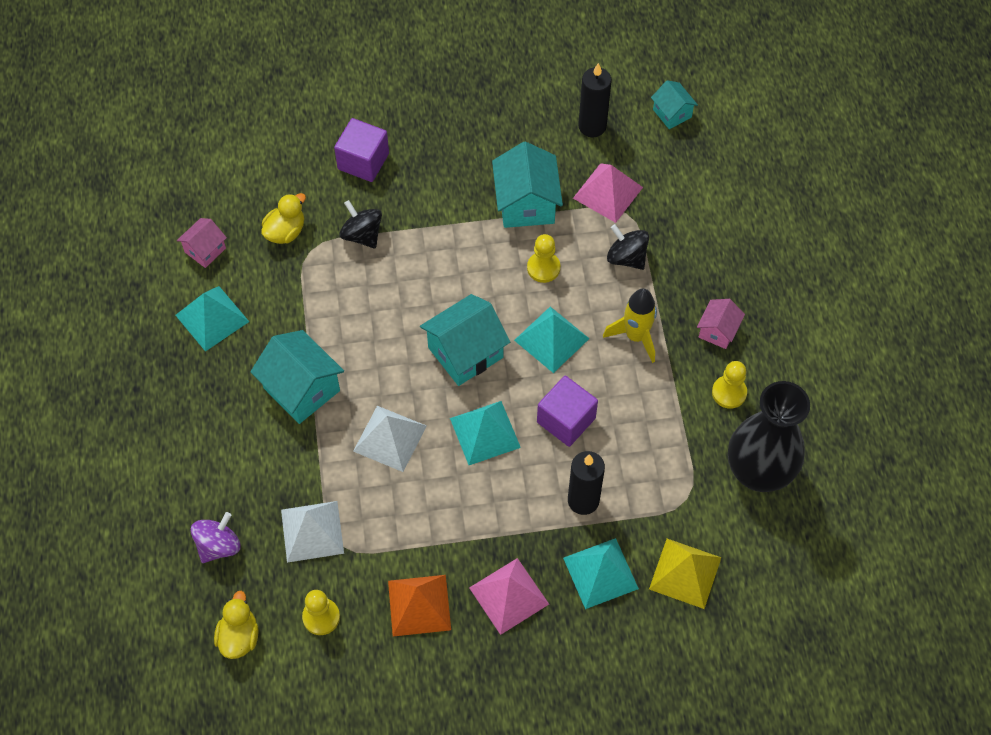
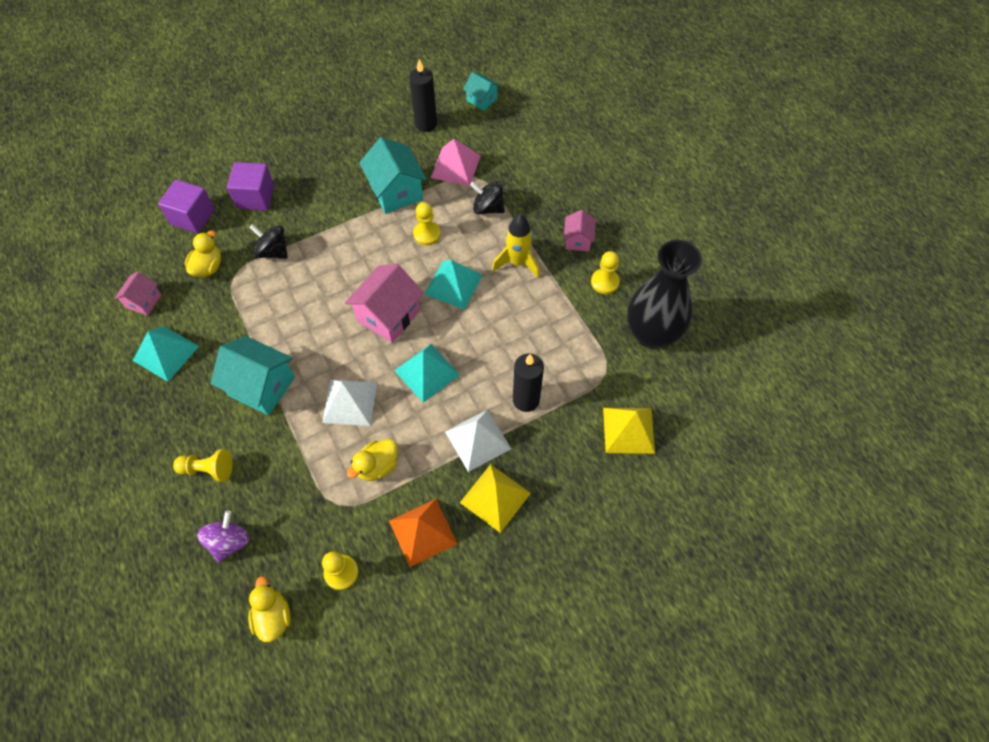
camera: 20 degrees left, 0 degrees up
(219, 462) = (208, 469): none -> yellow pawn
(312, 531) = (309, 501): white pyramid -> white pyramid (478, 440)
(395, 519) = (377, 466): none -> yellow duck
(465, 352) = (388, 315): turquoise house -> pink house
(509, 596) = (495, 498): pink pyramid -> yellow pyramid
(566, 420) = (488, 342): purple cube -> purple cube (193, 217)
(600, 573) = (562, 453): turquoise pyramid -> none

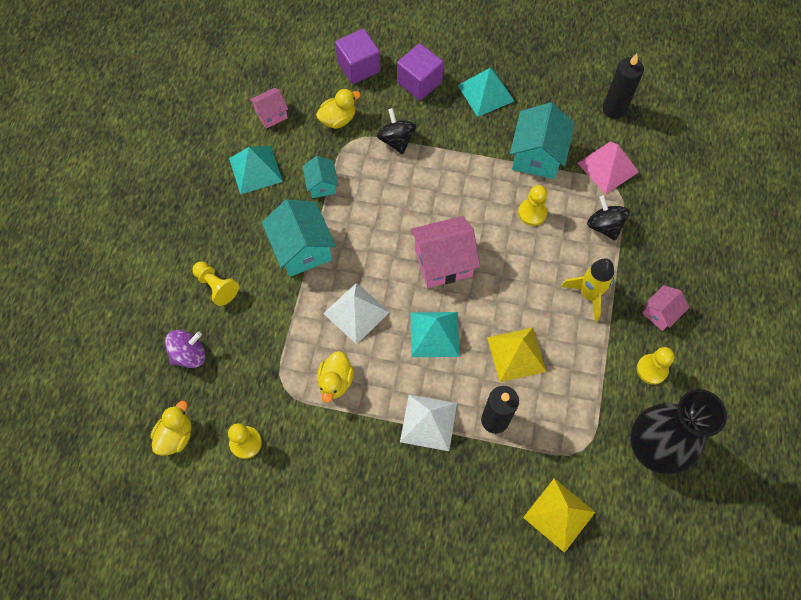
camera: 40 degrees right, 5 degrees up
(377, 466) = (335, 381): yellow duck -> yellow duck turned 75 degrees counterclockwise
(423, 532) = (327, 461): orange pyramid -> none
(453, 284) = (517, 274): turquoise pyramid -> turquoise pyramid (486, 93)
(482, 99) = (684, 118): turquoise house -> turquoise house (322, 185)
(495, 498) = (403, 480): yellow pyramid -> yellow pyramid (516, 354)

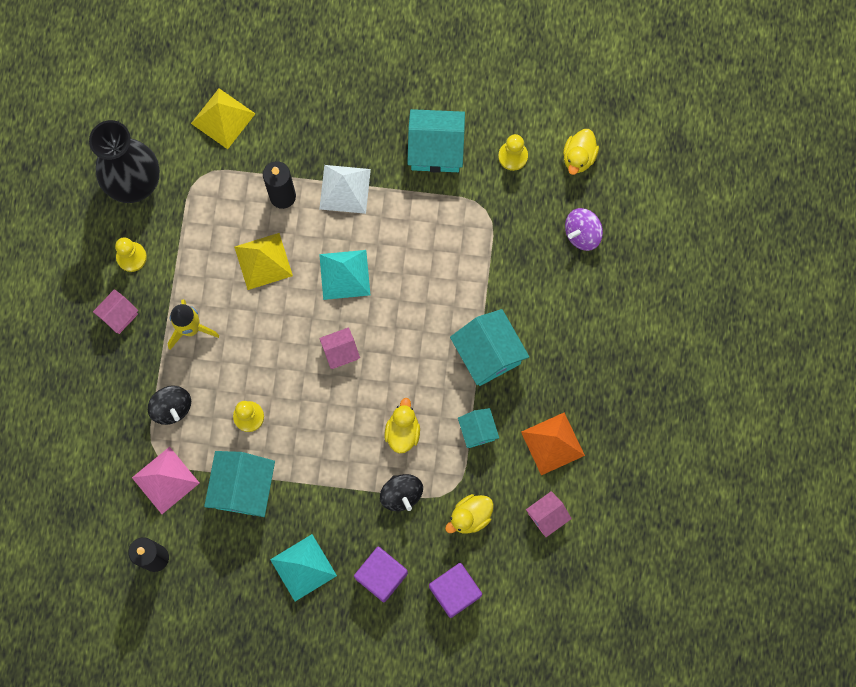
camera: 175 degrees right, 10 degrees up
(216, 286) = (569, 305): yellow pawn -> none
(255, 169) = (552, 443): turquoise pyramid -> orange pyramid
(327, 458) = (436, 149): none -> turquoise house
(335, 381) = (436, 220): yellow duck -> yellow duck (402, 432)
(356, 313) = (424, 290): white pyramid -> none
(443, 262) = (340, 352): pink house -> pink house, size x0.56

